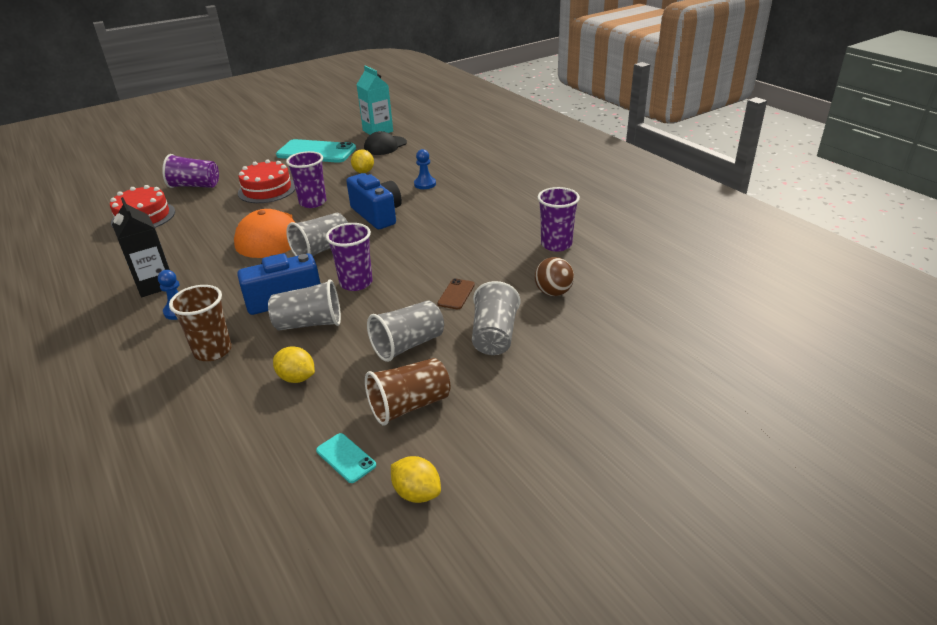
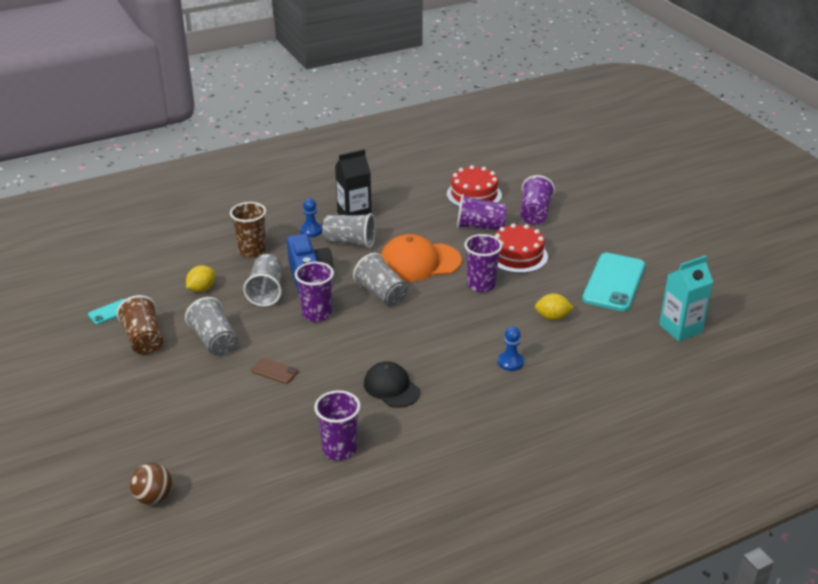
camera: 95 degrees right, 0 degrees up
(209, 209) = (480, 226): none -> purple cup
(377, 214) = (443, 326): blue camera -> none
(385, 146) = (629, 334): black cap -> black cap (391, 387)
(417, 493) = (63, 340): yellow lemon -> none
(494, 336) = (203, 388): grey cup -> grey cup (350, 242)
(553, 292) = (251, 433): brown ball -> brown ball (154, 497)

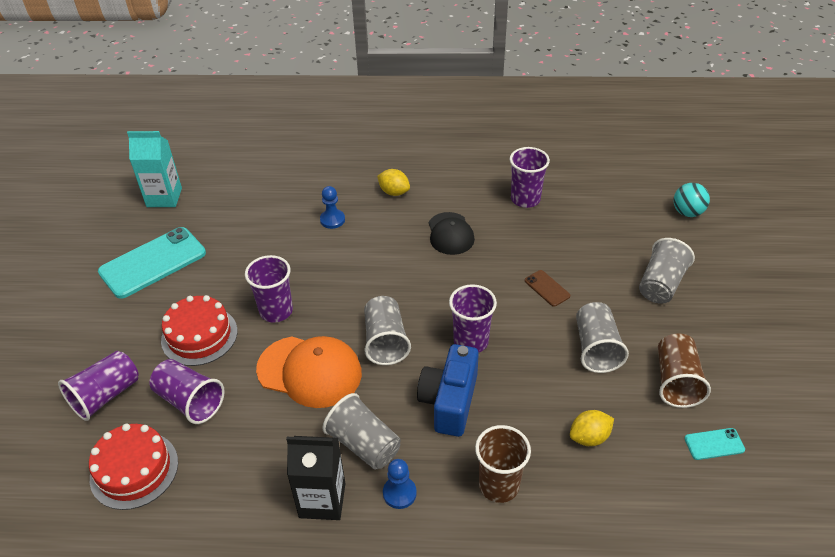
camera: 150 degrees left, 10 degrees up
(154, 497) = (687, 212): brown ball -> turquoise ball
(266, 291) = (511, 399): grey cup -> grey cup (661, 284)
(552, 317) = (251, 248): yellow lemon -> yellow lemon (394, 192)

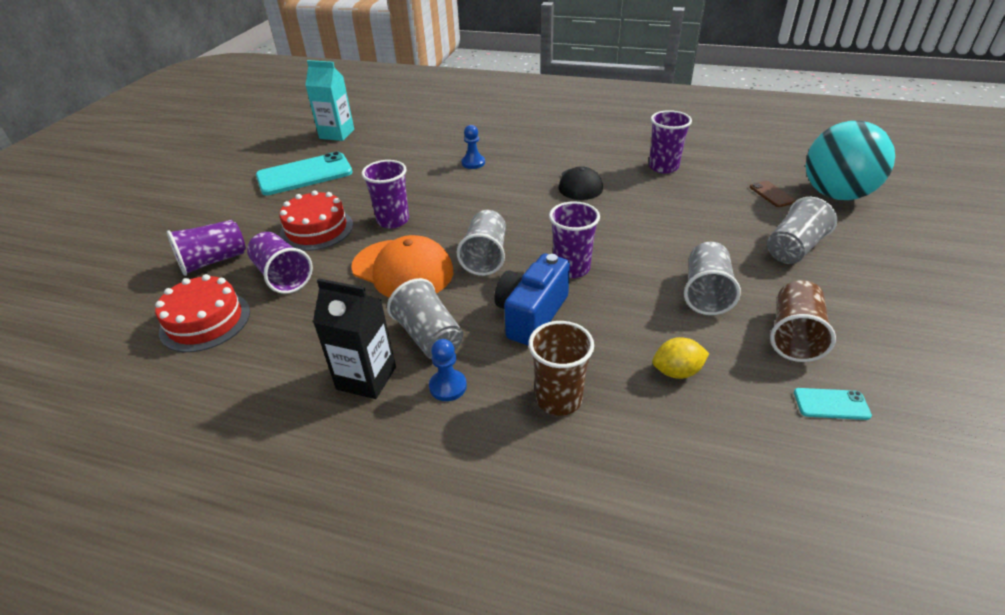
camera: 15 degrees right, 5 degrees down
(394, 192) = (537, 150): yellow lemon -> none
(547, 288) = (665, 236): brown phone -> brown phone (772, 194)
(687, 212) = (836, 194): turquoise ball -> turquoise ball, size x2.06

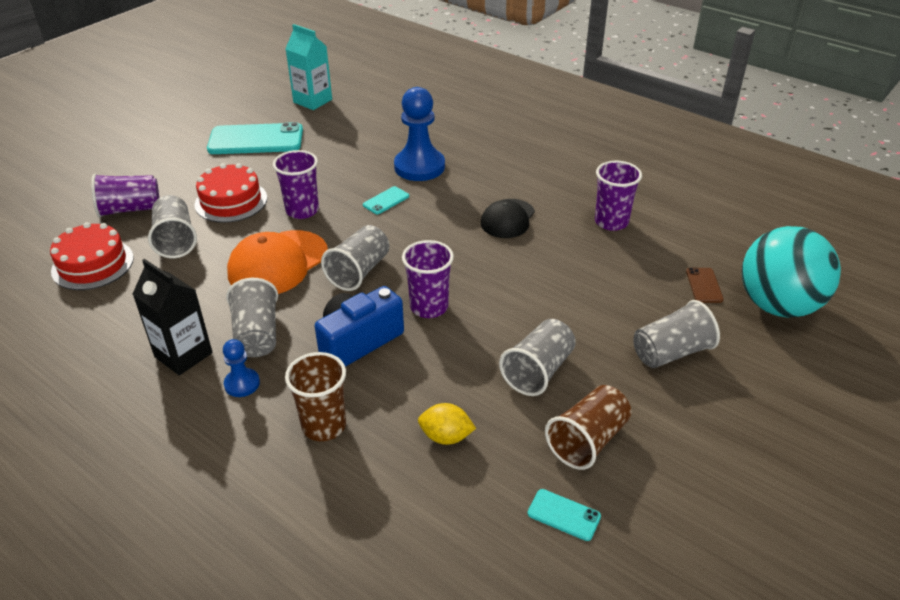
camera: 20 degrees right, 0 degrees up
(283, 276) = (176, 240): purple cup -> grey cup
(403, 270) = (278, 263): orange cap -> orange cap turned 75 degrees clockwise
(464, 195) = (386, 201): none -> turquoise phone
(473, 163) = (419, 167): blue pawn -> blue pawn, size x1.99

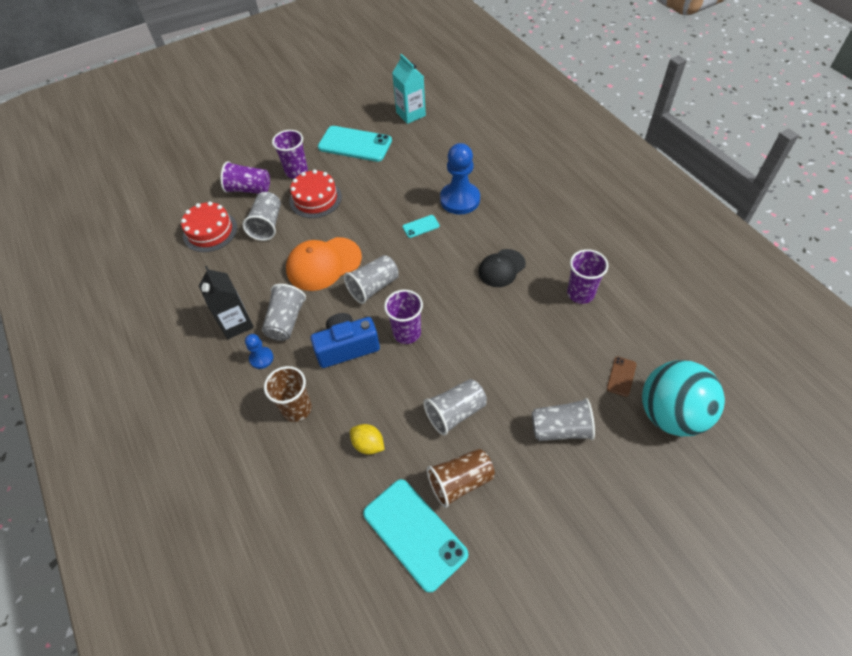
camera: 25 degrees right, 15 degrees up
(302, 210) = (359, 220): purple cup -> purple cup (296, 171)
(564, 515) = (414, 533): turquoise phone -> turquoise phone, size x2.23

